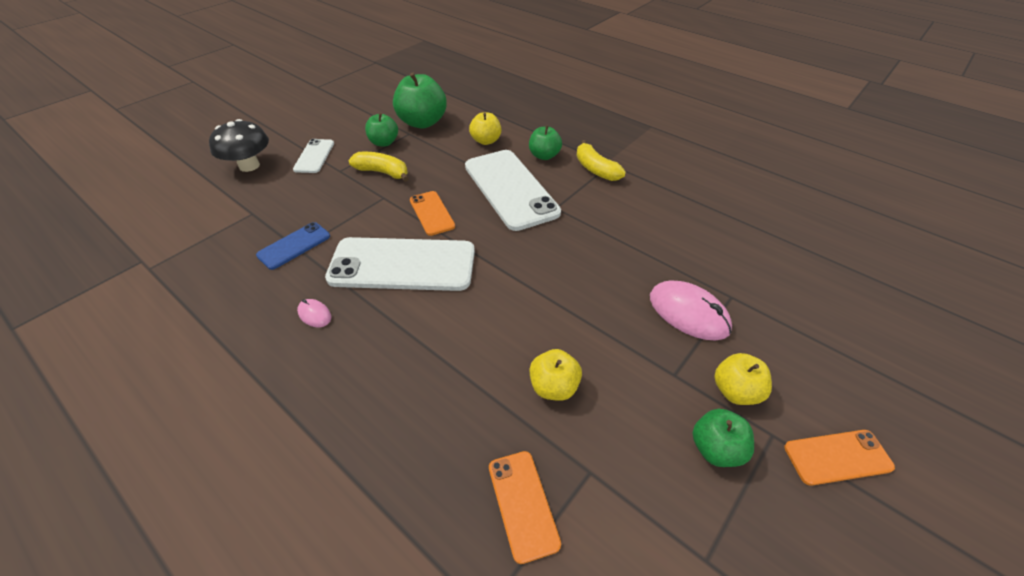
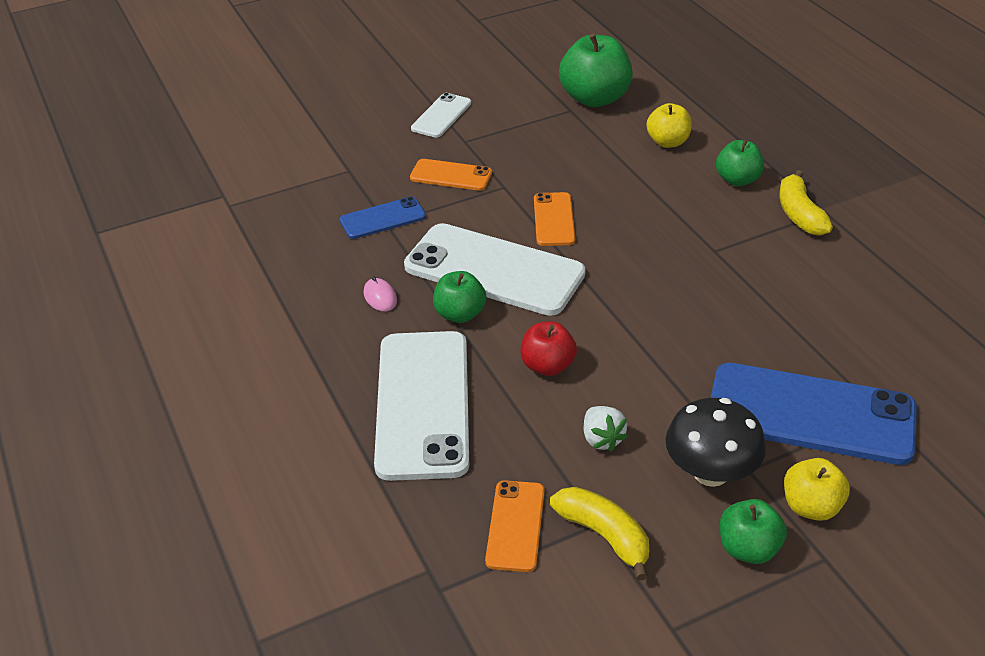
camera: 25 degrees right, 5 degrees down
(249, 166) = (363, 111): black mushroom -> black mushroom (710, 472)
(383, 172) = (516, 155): yellow banana -> yellow banana (604, 536)
(384, 142) = (533, 116): green apple -> green apple (460, 314)
(480, 334) = (547, 366): none -> red apple
(510, 189) = (667, 213): white phone -> white phone (422, 404)
(553, 387) = (602, 439): yellow apple -> white strawberry
(688, 313) = (810, 414): pink mouse -> blue phone
(837, 457) = (887, 601): orange phone -> orange phone (451, 175)

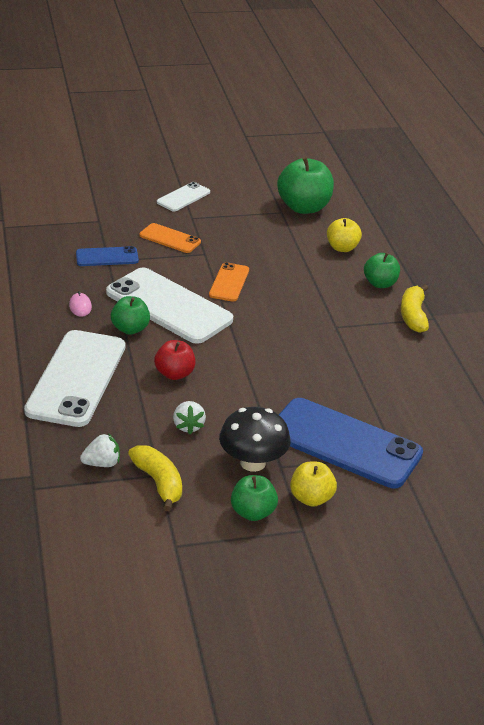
camera: 10 degrees right, 5 degrees down
(515, 526) = (102, 463): orange phone -> white strawberry

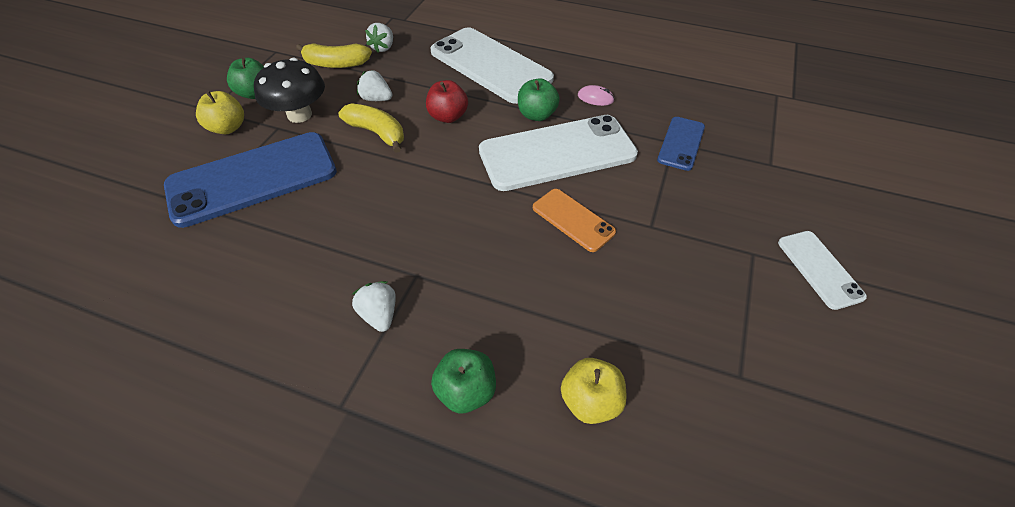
camera: 125 degrees right, 15 degrees up
(170, 239) = (702, 209): orange phone -> none
(304, 207) = (747, 422): green apple -> none
(375, 328) = (379, 314): none -> white strawberry
(413, 316) = (366, 381): yellow banana -> yellow banana (377, 133)

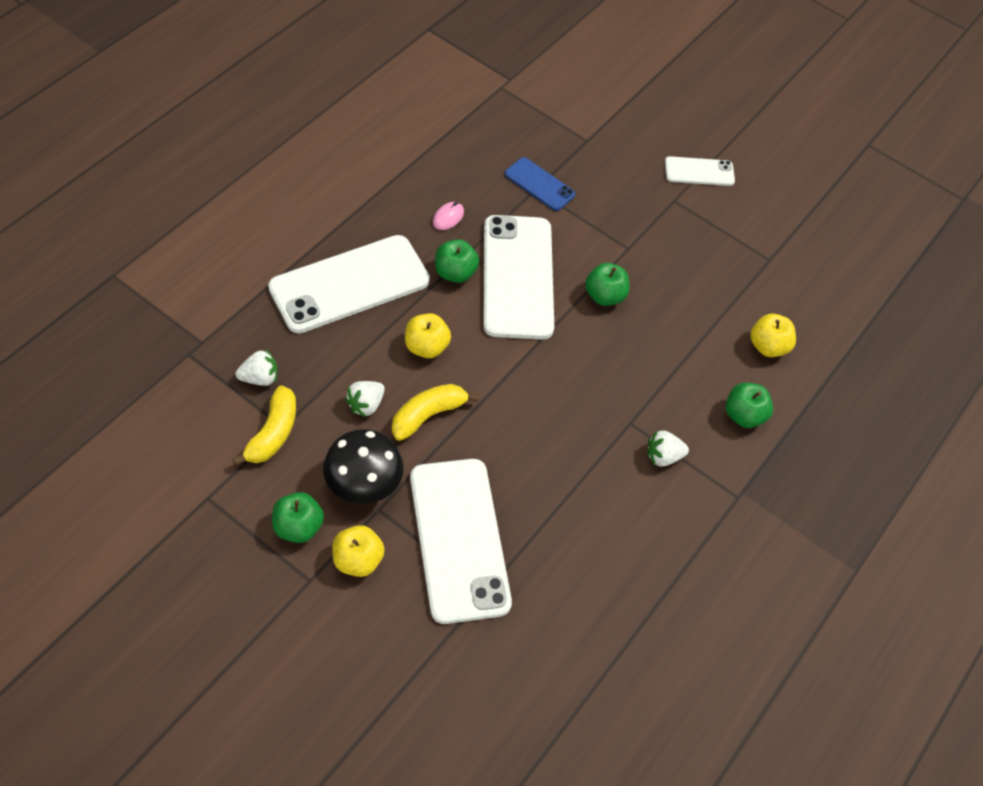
camera: 80 degrees left, 5 degrees up
(253, 178) = (459, 539): blue phone -> white phone
(383, 48) = (260, 378): white strawberry -> white strawberry turned 45 degrees counterclockwise
(448, 117) = (426, 347): red apple -> yellow apple
(573, 220) = (604, 296): orange phone -> green apple

